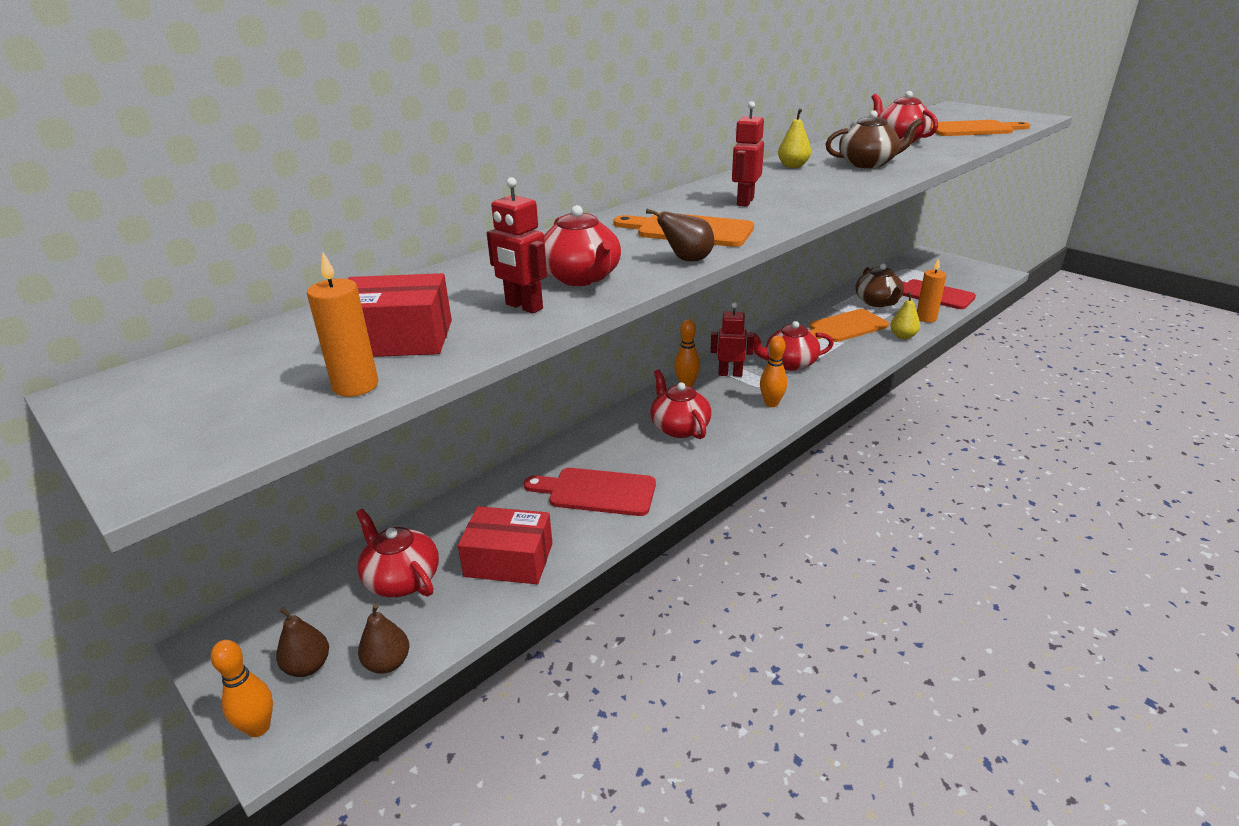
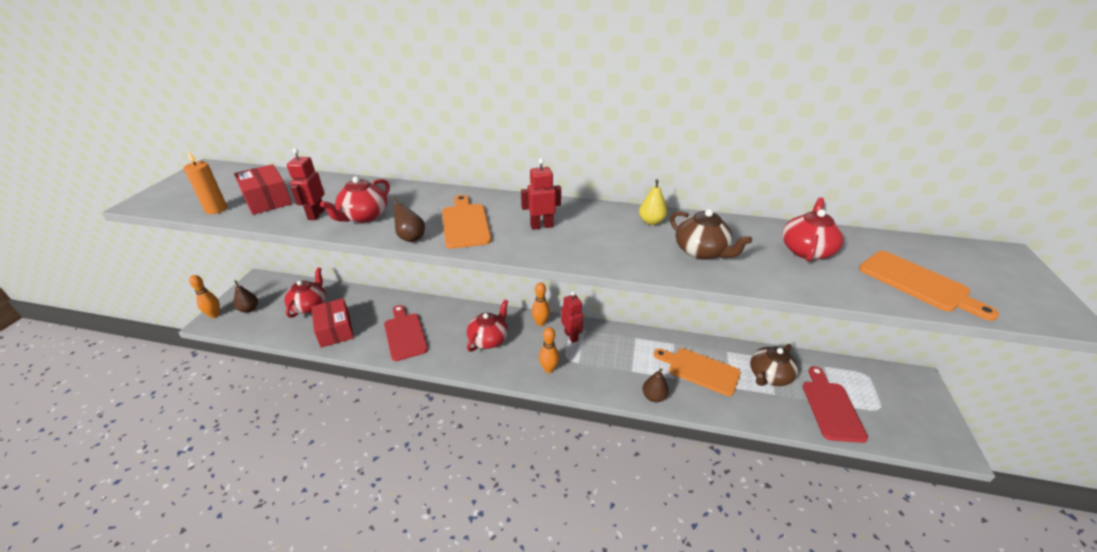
camera: 55 degrees right, 5 degrees up
(388, 663) = (256, 328): brown pear -> brown pear (654, 397)
(789, 363) = (612, 359): red teapot -> none
(903, 336) = (722, 410): yellow pear -> none
(926, 318) = (774, 416): orange candle -> none

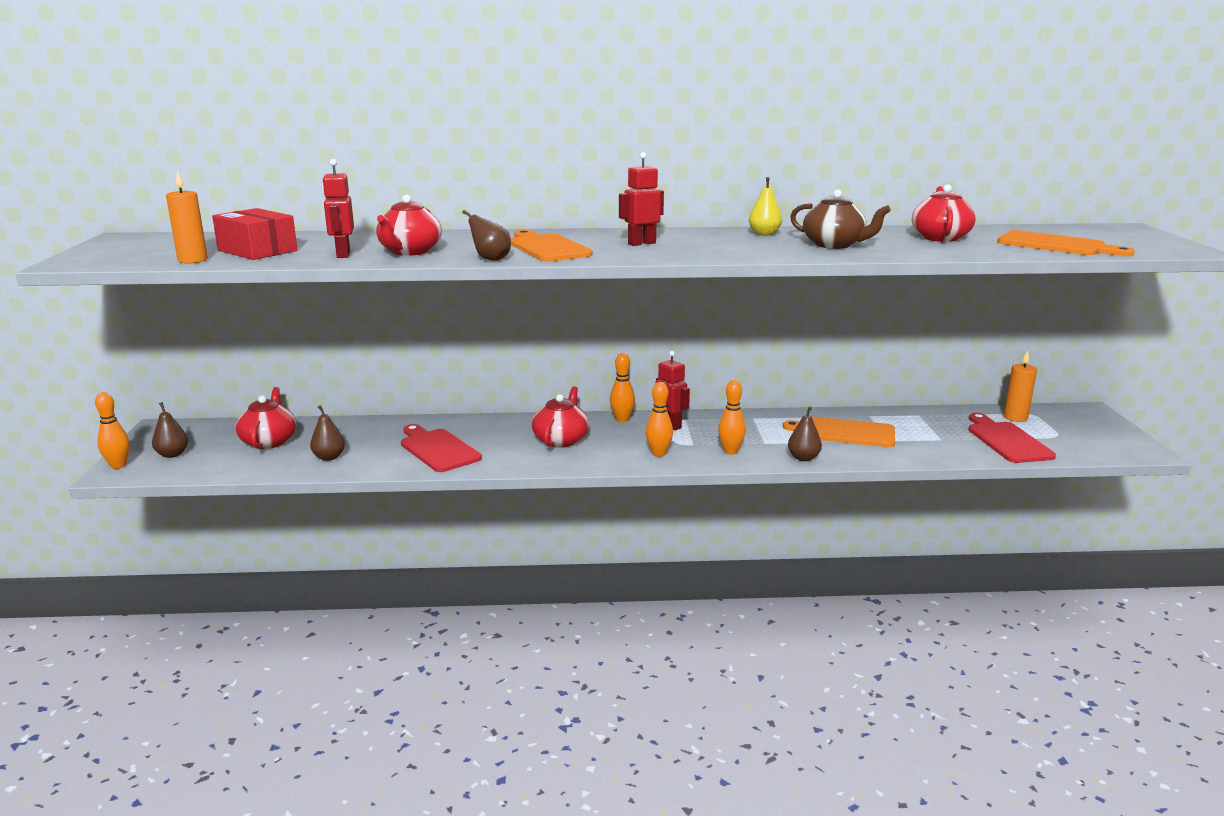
camera: 15 degrees left, 15 degrees down
(335, 330) = (329, 457): red box -> brown pear
(602, 377) = (730, 451): none -> orange bowling pin
(769, 376) = (927, 427): brown teapot -> none
(849, 377) = (1015, 418): none -> orange candle

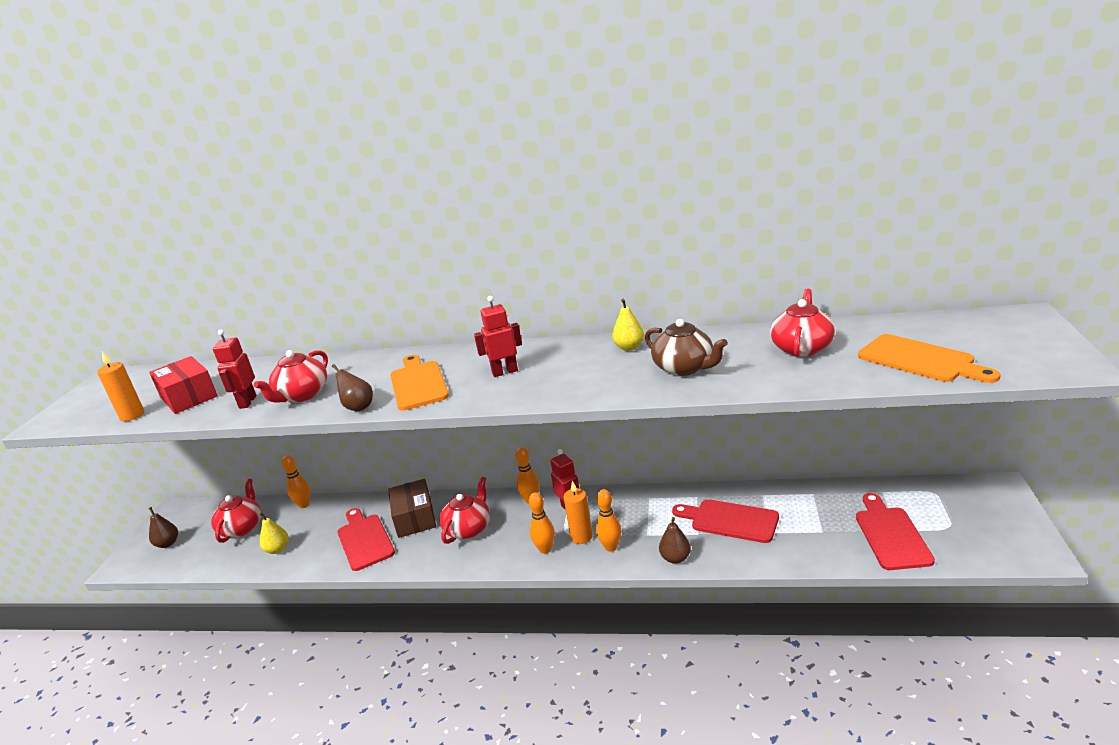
camera: 15 degrees right, 5 degrees up
(118, 466) = (126, 557): orange bowling pin -> orange bowling pin (304, 505)
(329, 457) = (278, 549): brown pear -> yellow pear
(491, 433) = (414, 518): none -> brown box
(846, 433) = (730, 520): orange cutting board -> red cutting board
(1015, 418) = (912, 498): orange candle -> orange candle (581, 537)

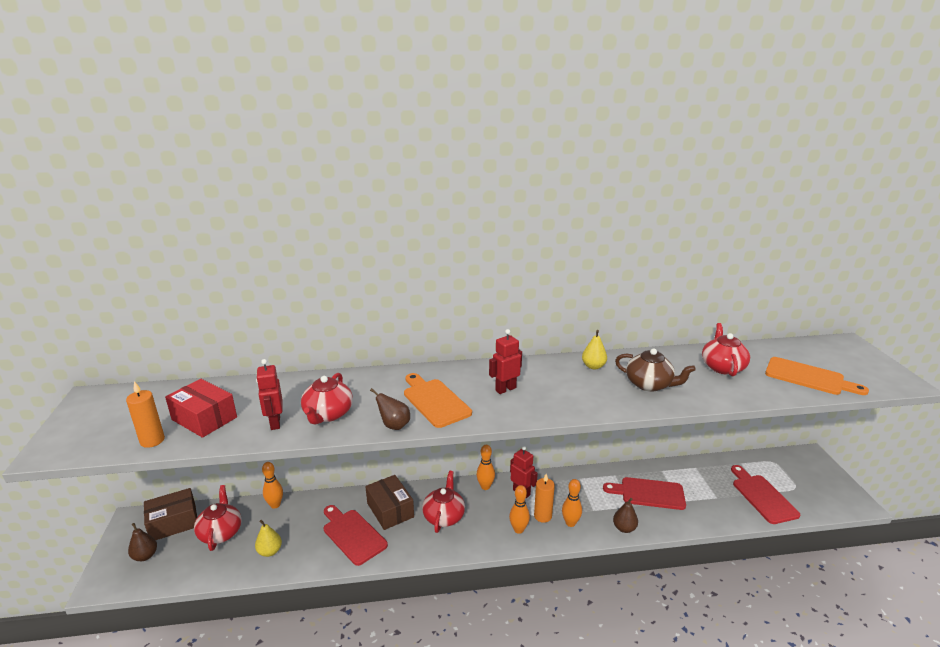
camera: 20 degrees left, 0 degrees up
(205, 515) = (173, 522): none -> brown box

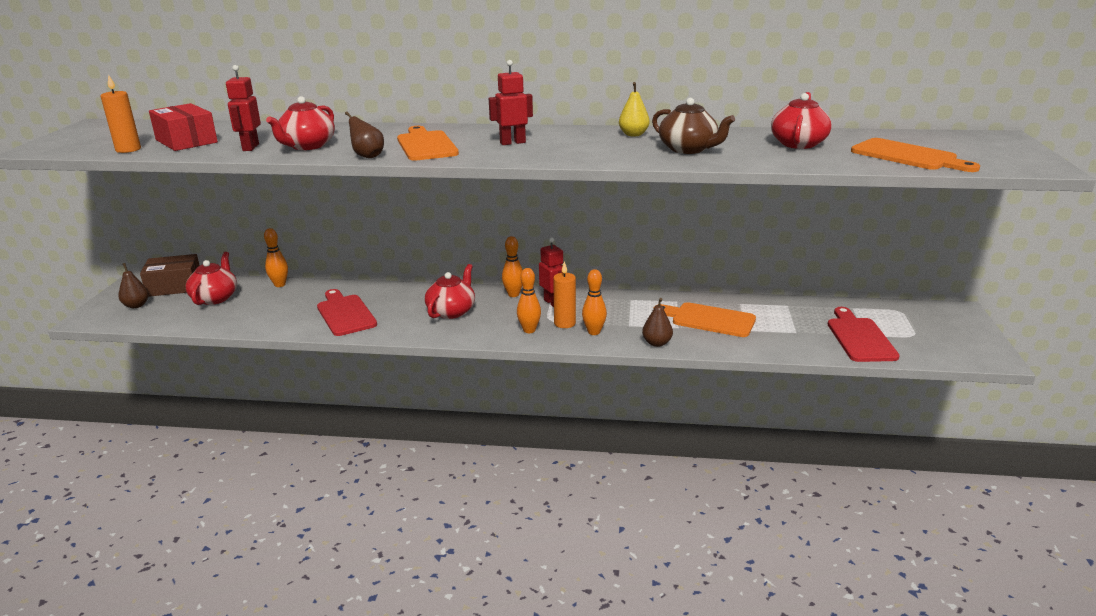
camera: 15 degrees right, 0 degrees up
(270, 551) = (255, 316): yellow pear -> none
(390, 510) = (396, 300): brown box -> none
(649, 493) = (709, 320): red cutting board -> orange cutting board

